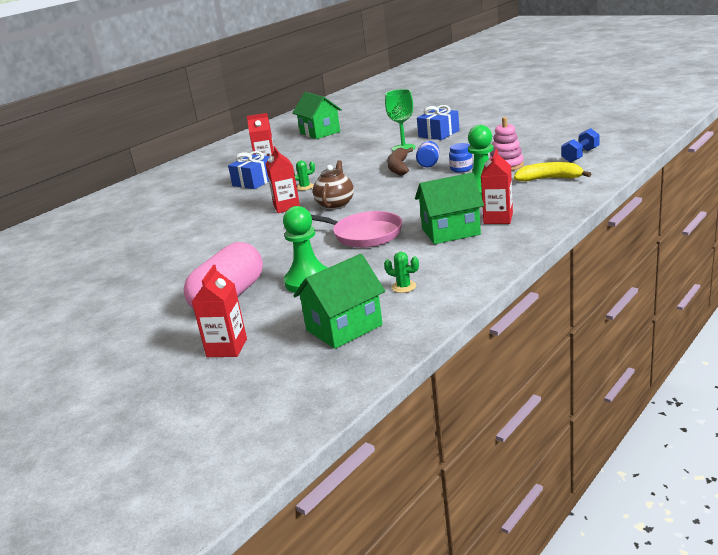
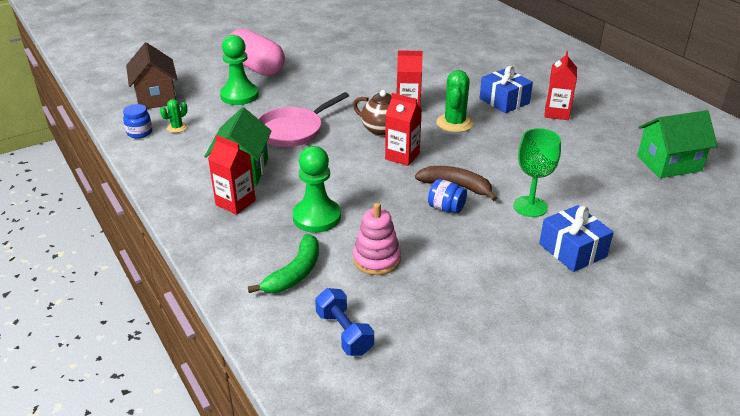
camera: 105 degrees right, 10 degrees up
(227, 348) = (189, 61): red carton -> red carton (402, 156)
(305, 187) = (454, 123): green cactus -> green cactus, size x1.84
(344, 327) = (156, 97): green house -> brown house
(461, 169) = (402, 224): blue jar -> blue jar (139, 132)
(549, 179) = (294, 273): yellow banana -> green banana

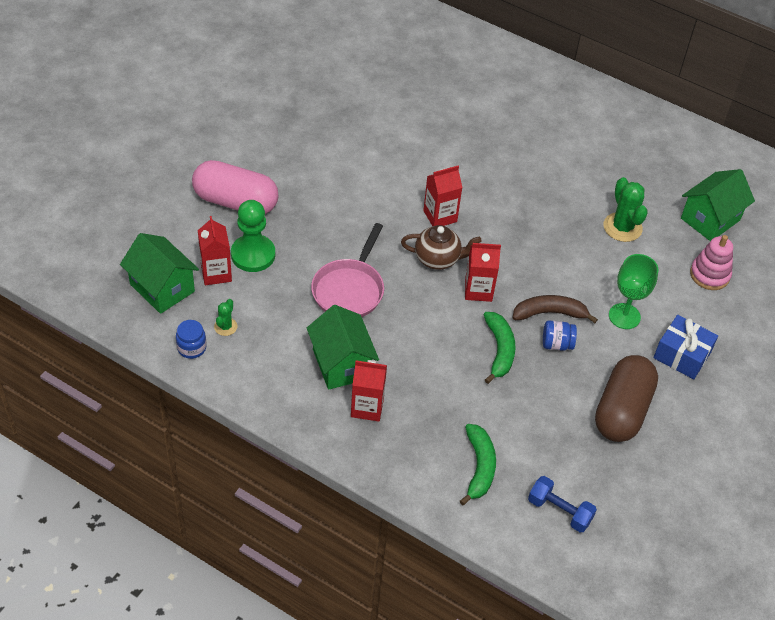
camera: 30 degrees left, 15 degrees up
(156, 97) = (162, 288): brown house -> green house
(316, 217) = (453, 397): green pawn -> none
(376, 259) = (536, 426): pink stacking toy -> pink stacking toy (709, 275)
(387, 198) = (499, 350): none -> green banana
(454, 123) = (498, 225): green cactus -> green cactus (622, 227)
(475, 274) = (622, 410): none -> brown capsule
(504, 101) = (526, 176): blue gift -> none
(556, 113) = (584, 179): red carton -> red carton (216, 273)

